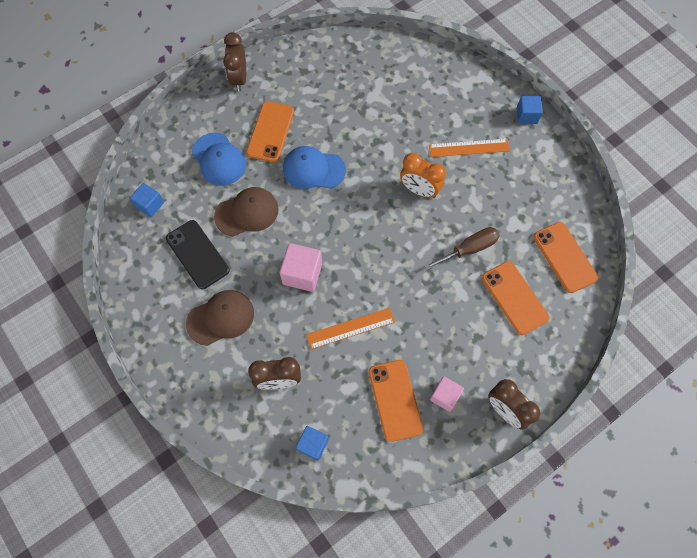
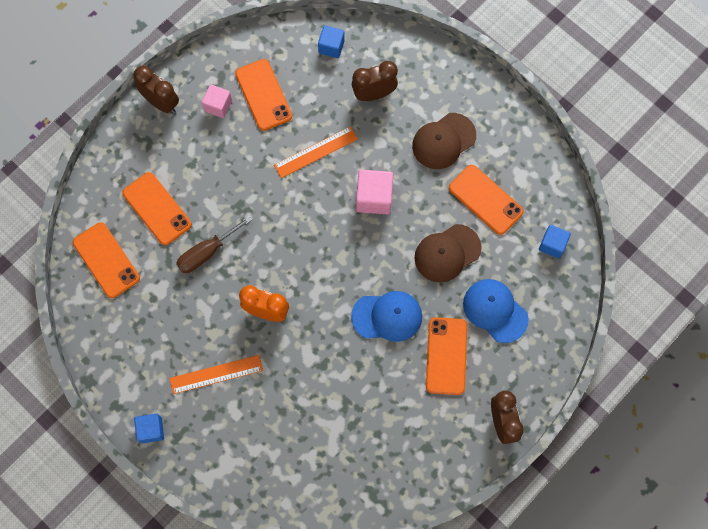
camera: 170 degrees right, 5 degrees up
(197, 254) = (485, 200): black phone -> orange phone

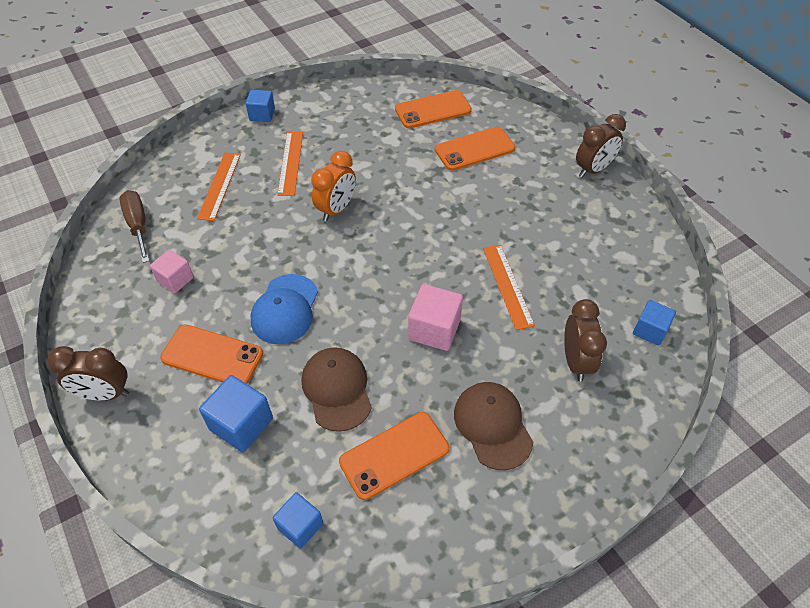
camera: 105 degrees right, 20 degrees down
(206, 252) = (416, 176): brown screwdriver -> brown screwdriver (138, 225)
(218, 105) = (582, 212): pink cube -> pink cube (175, 279)
(263, 95) = (590, 252): orange phone -> none
(263, 430) = (219, 185): none -> orange ruler
(495, 310) = (241, 424): blue cap -> blue cube

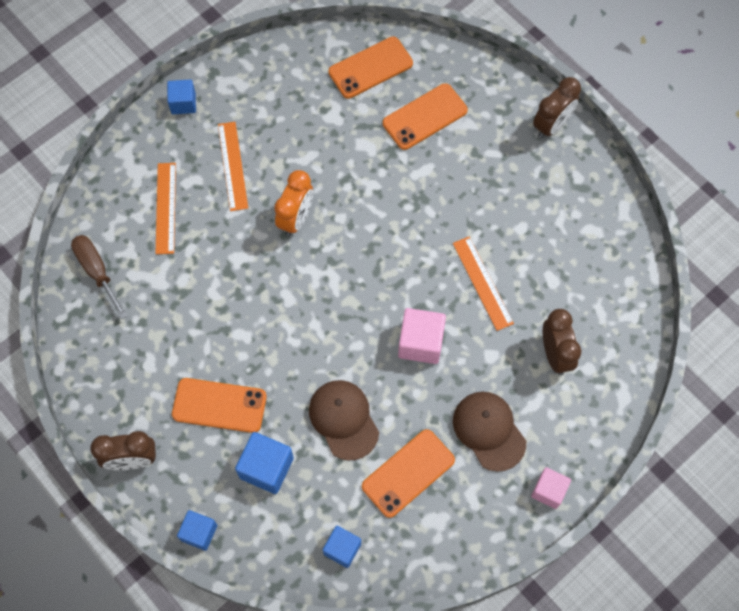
camera: 10 degrees left, 15 degrees up
(175, 279) = (157, 329): pink cube -> pink cube (548, 491)
(285, 309) = (274, 344): blue cap -> none
(650, 330) = (620, 310): blue cube -> blue cube (199, 533)

